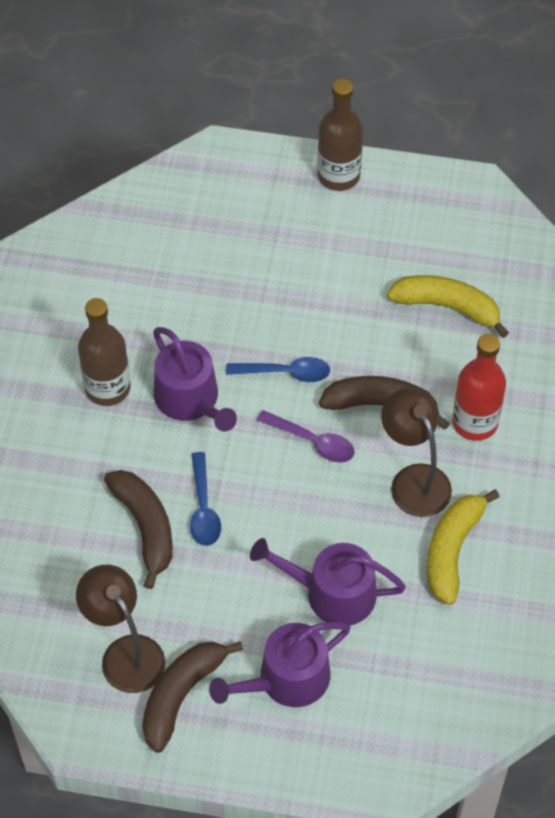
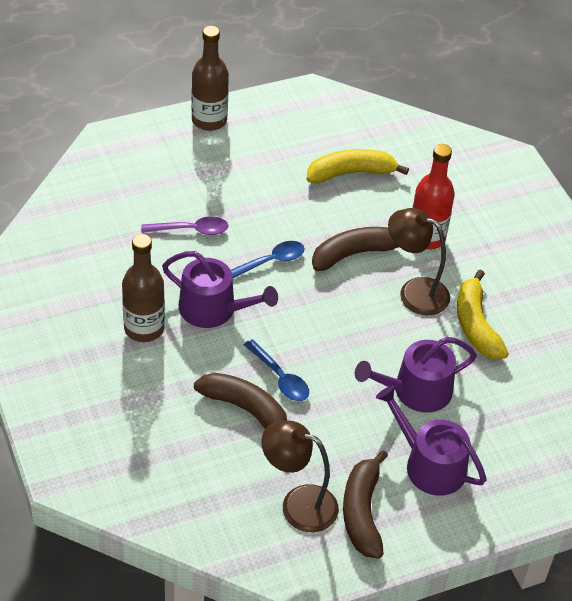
camera: 35 degrees left, 10 degrees down
(286, 679) = (429, 464): purple watering can -> purple watering can turned 105 degrees clockwise
(313, 441) = (325, 298): purple spoon -> purple spoon (191, 230)

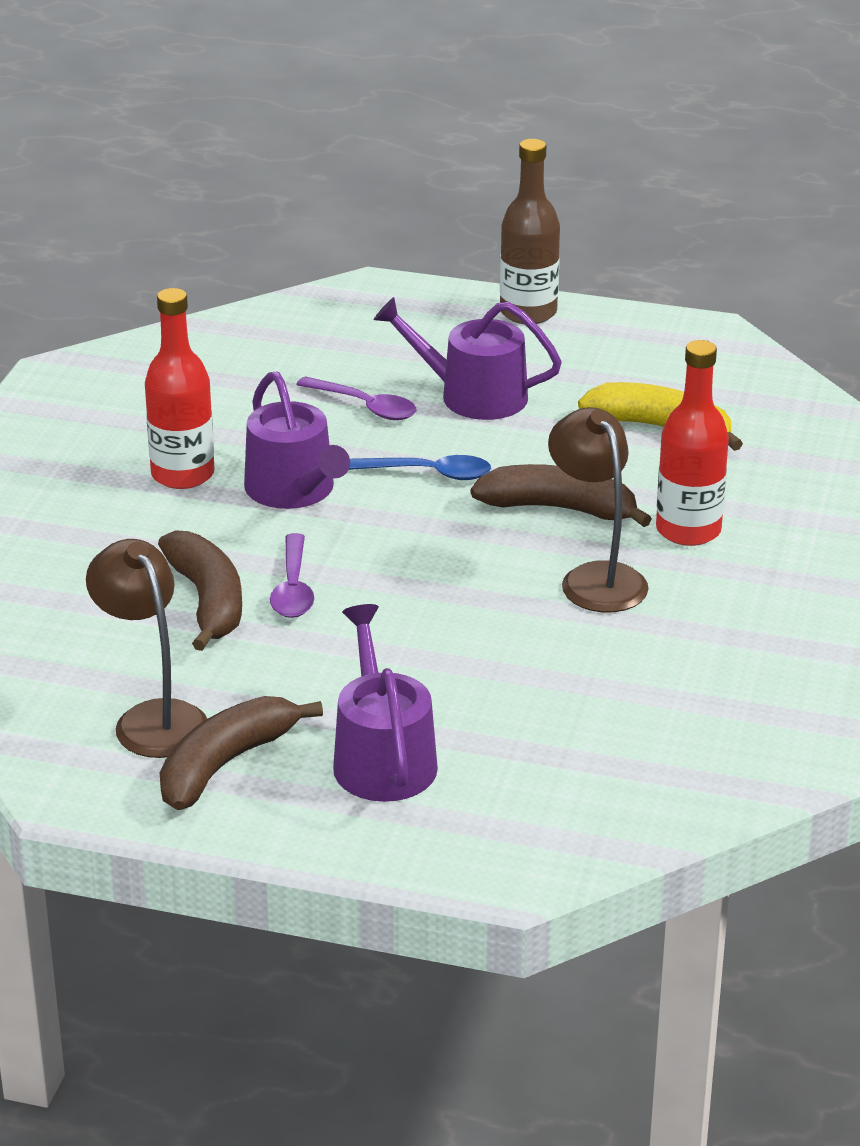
camera: 40 degrees right, 15 degrees down
(144, 328) = (182, 475): brown bottle -> red bottle
(280, 378) = (293, 588): blue spoon -> purple spoon
(415, 391) = (462, 677): purple watering can -> purple watering can (472, 395)
(476, 325) = (643, 646): yellow banana -> none

